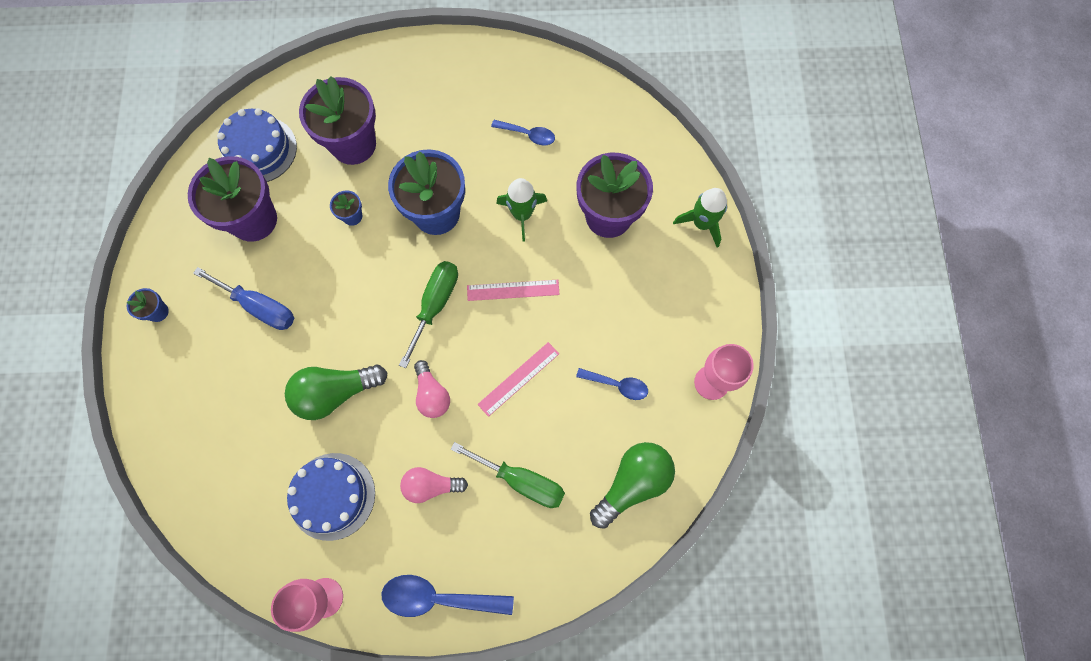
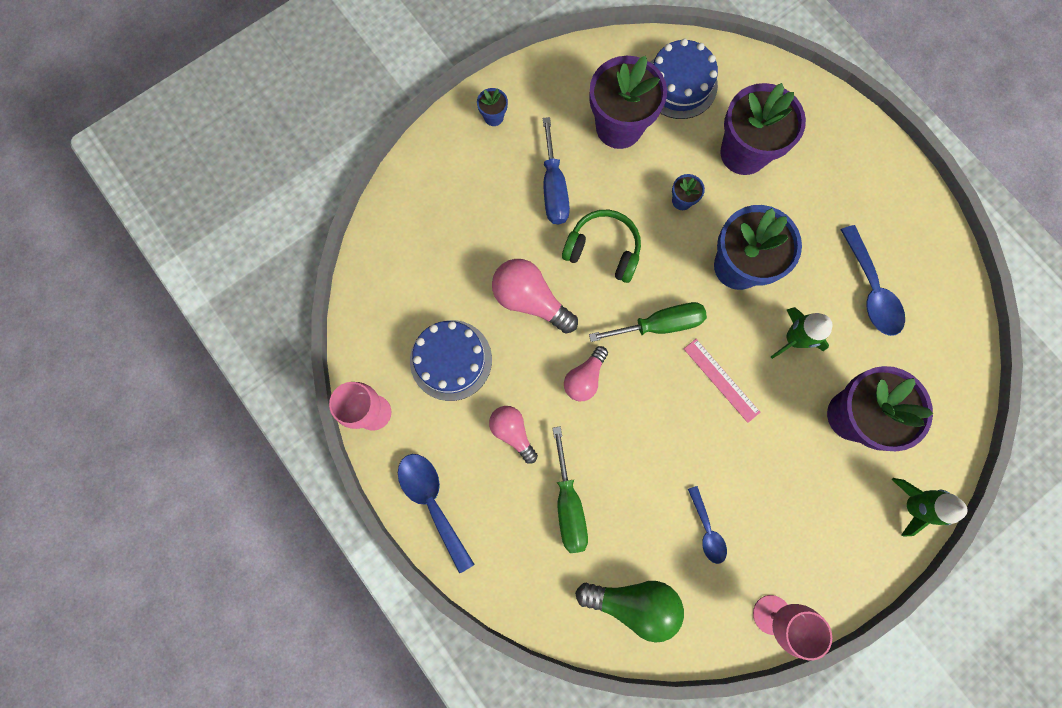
camera: 55 degrees right, 5 degrees up
(335, 393) = (530, 300): green light bulb -> pink light bulb
(342, 305) = (603, 250): none -> green headphones
(518, 379) = (649, 440): pink ruler -> none
(528, 135) = (870, 290): blue spoon -> blue spoon, size x1.65

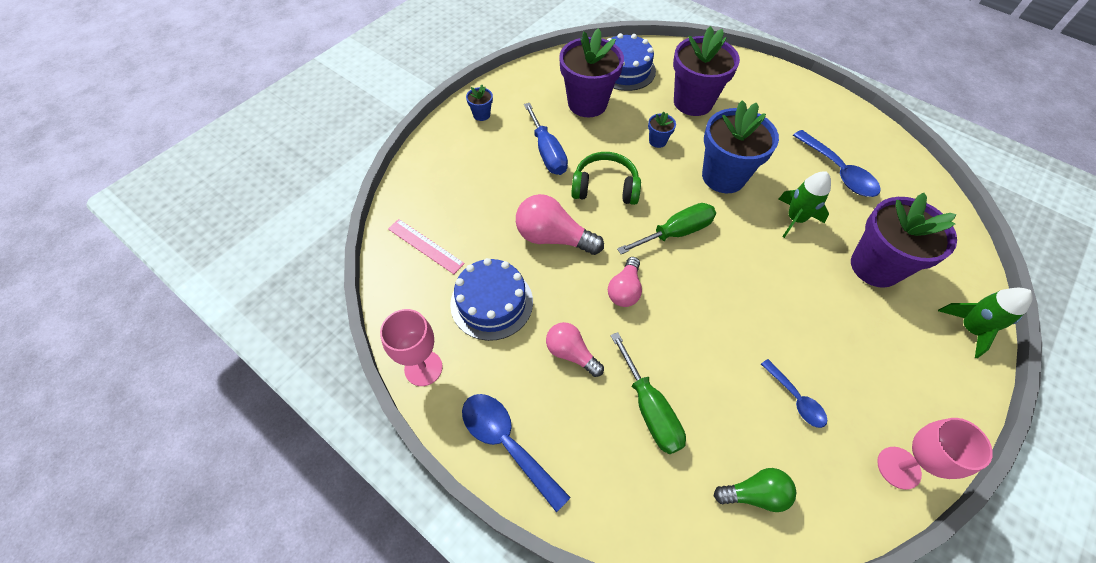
camera: 15 degrees left, 20 degrees down
(633, 602) = (754, 494): green light bulb -> green light bulb, size x0.65
(721, 380) = (749, 264): pink ruler -> pink ruler (425, 246)

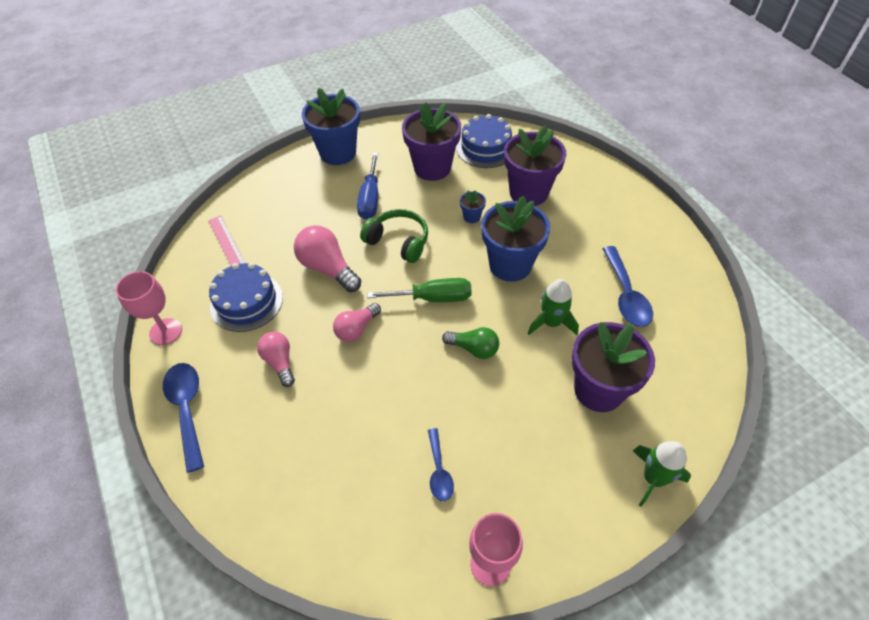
camera: 25 degrees right, 5 degrees down
(481, 115) = (338, 153): blue flower pot -> blue flower pot, size x2.35
(649, 409) = (311, 428): green screwdriver -> none
(754, 494) = (348, 528): green light bulb -> green light bulb (474, 349)

